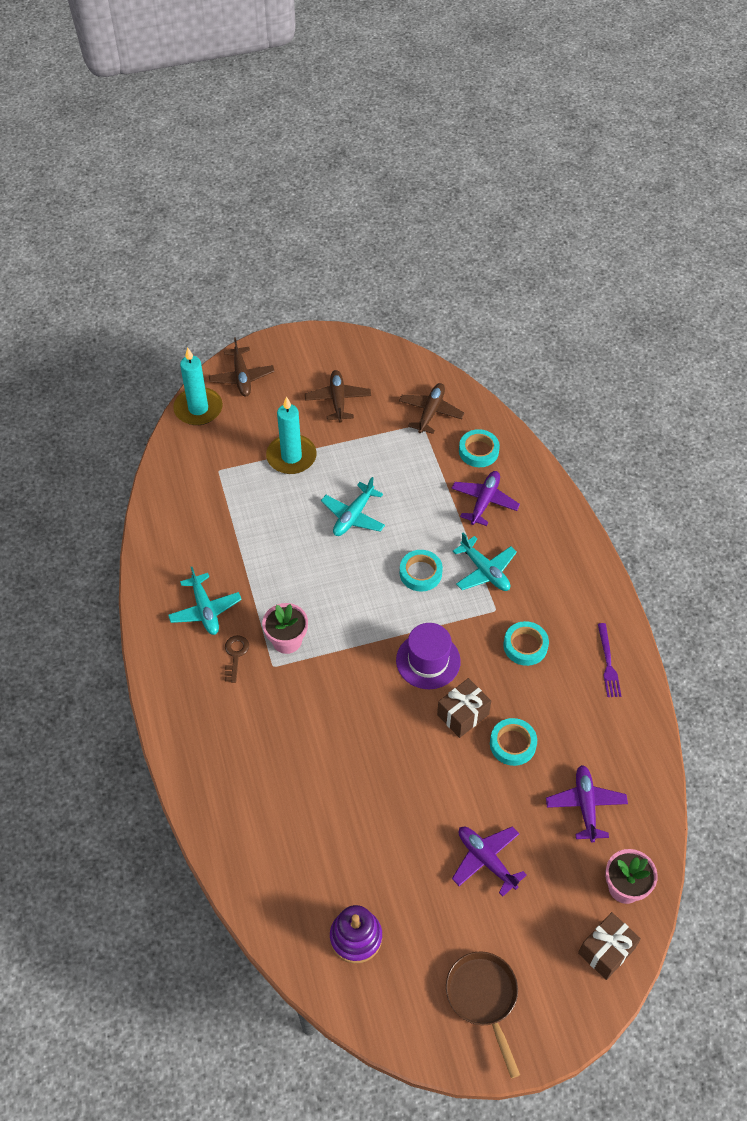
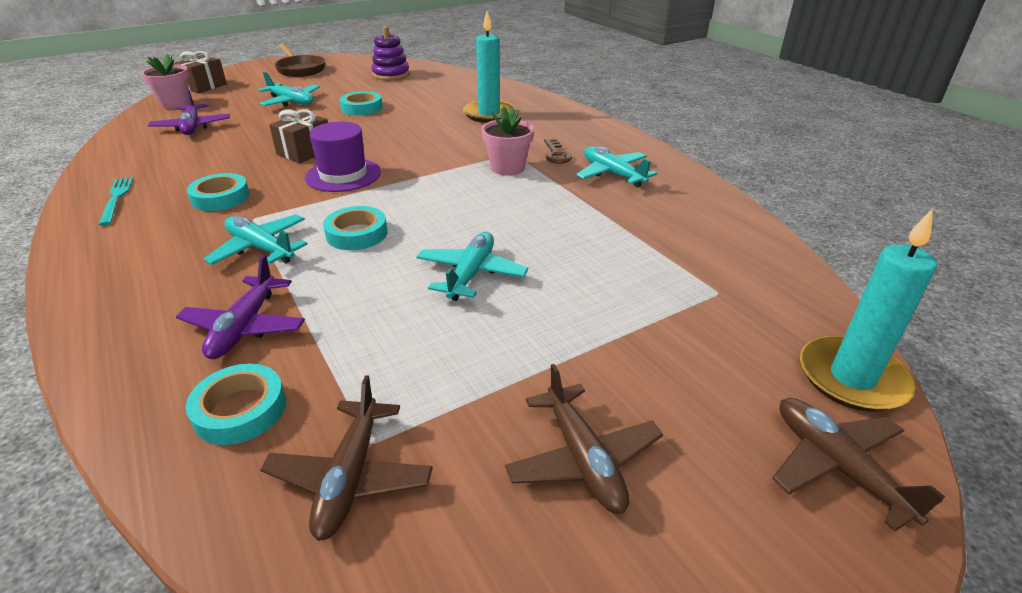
camera: 165 degrees right, 20 degrees down
(291, 456) = (615, 332): turquoise candle -> turquoise candle (489, 114)
(486, 860) = (291, 102): purple plane -> turquoise plane
(512, 744) = (254, 144): turquoise tape -> turquoise tape (362, 108)
(608, 663) = (116, 199): purple fork -> turquoise fork

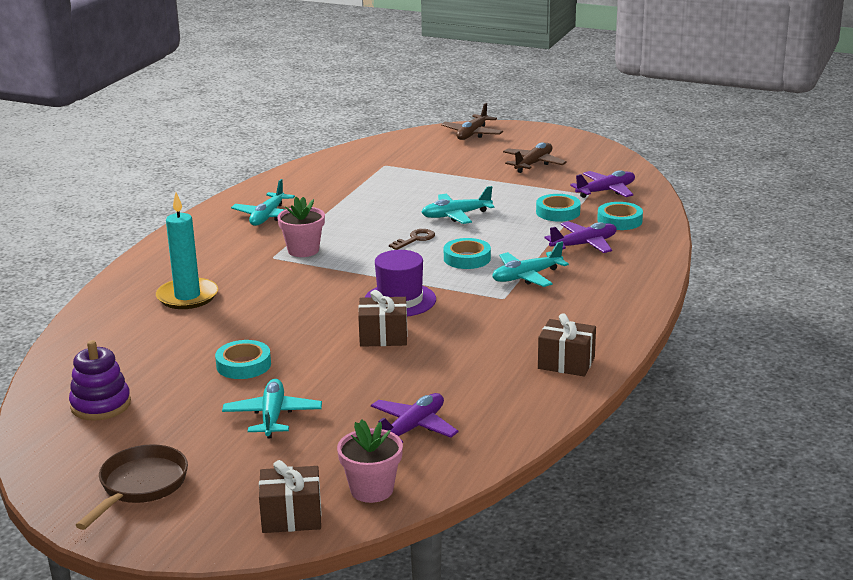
camera: 125 degrees left, 10 degrees down
(116, 199) = (566, 363): turquoise fork -> brown gift
(220, 197) = (500, 325): turquoise tape -> turquoise tape (558, 212)
(261, 248) = (526, 276): turquoise plane -> turquoise plane turned 60 degrees clockwise
(350, 477) = (606, 191): brown plane -> purple plane
(556, 154) = (253, 242): brown key -> brown key (415, 239)
(852, 378) = (415, 137): turquoise candle -> none

